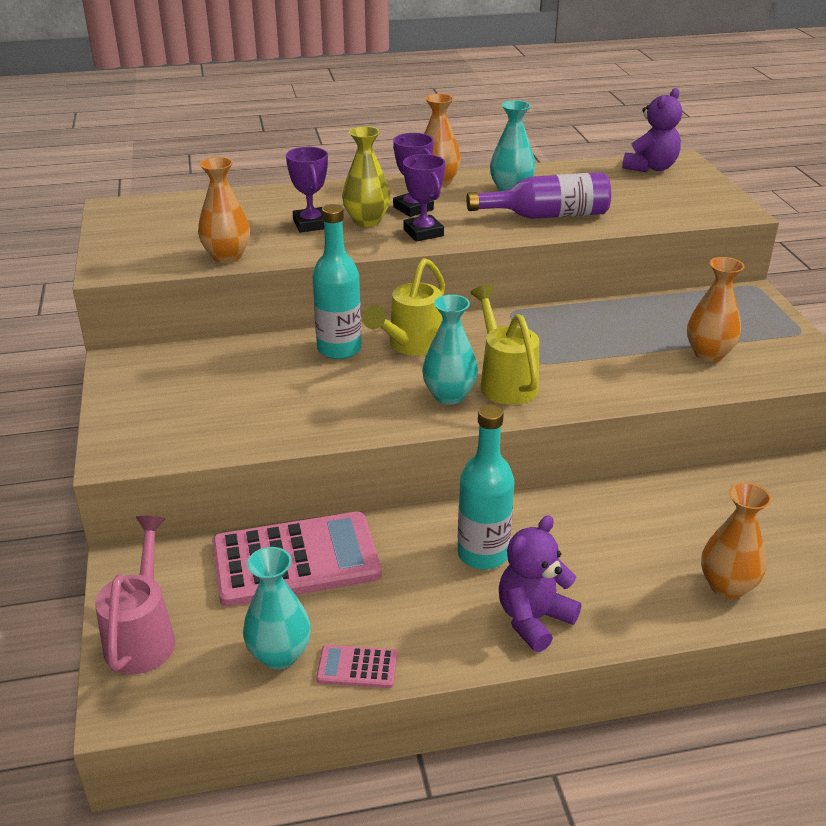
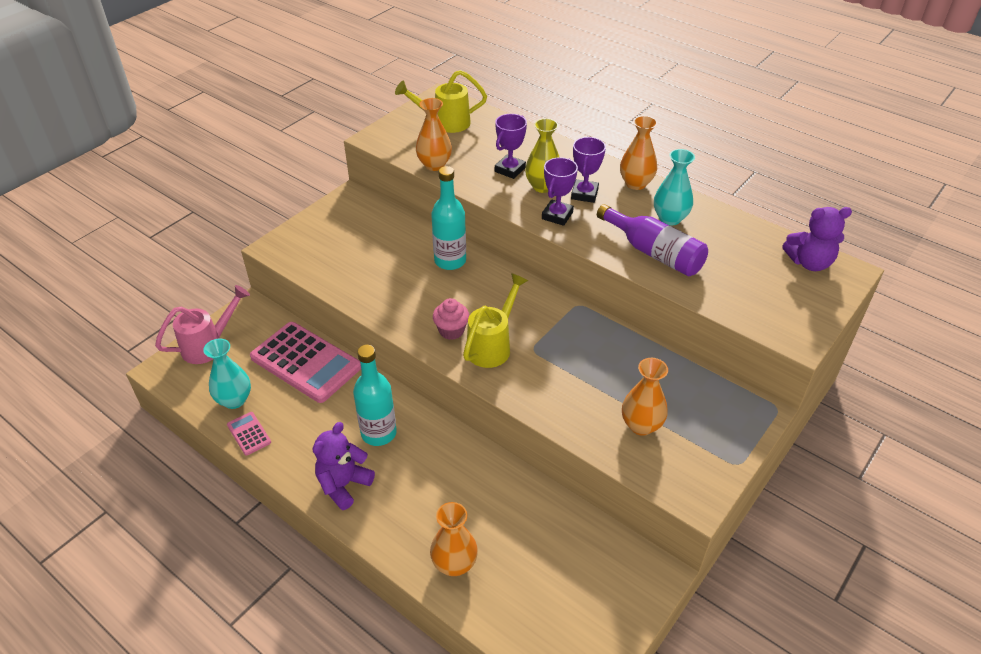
camera: 50 degrees right, 10 degrees up
(410, 346) = (486, 286): yellow watering can -> yellow watering can (445, 123)
(449, 396) = (451, 331): turquoise vase -> pink cupcake
(533, 619) = (343, 485): purple teddy bear -> purple teddy bear turned 60 degrees counterclockwise

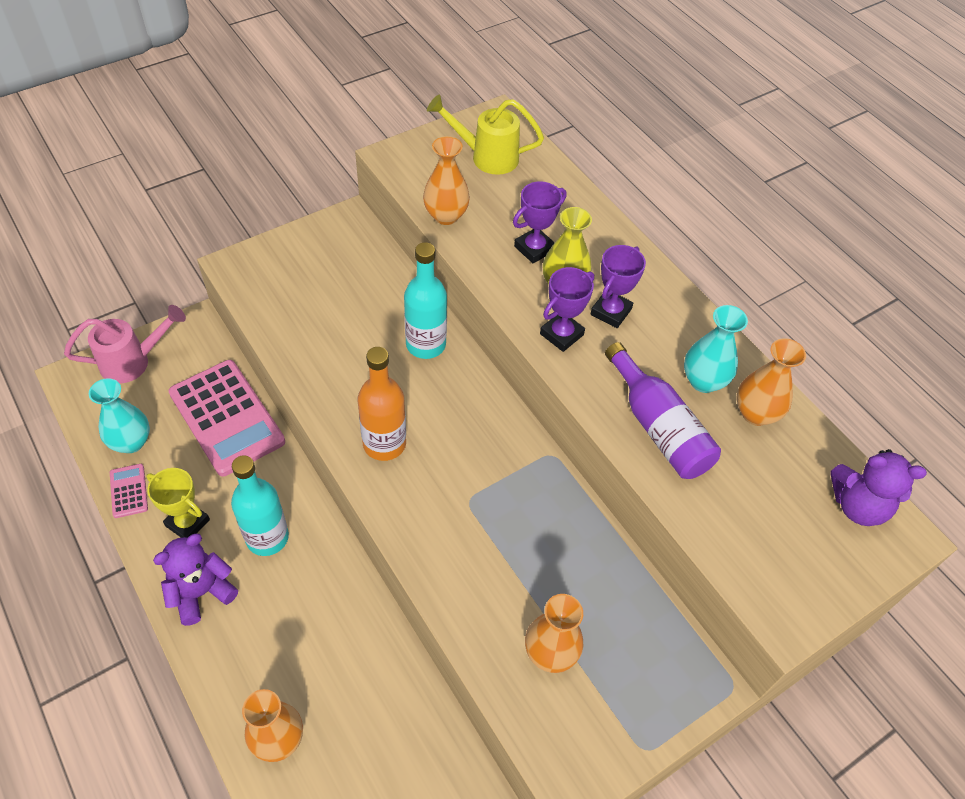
camera: 15 degrees right, 10 degrees up
(309, 441) = (187, 523): none -> yellow trophy
(451, 331) = (384, 444): pink cupcake -> orange bottle
(493, 345) = (423, 479): yellow watering can -> none
(636, 183) = (684, 314): orange vase -> orange vase (755, 413)

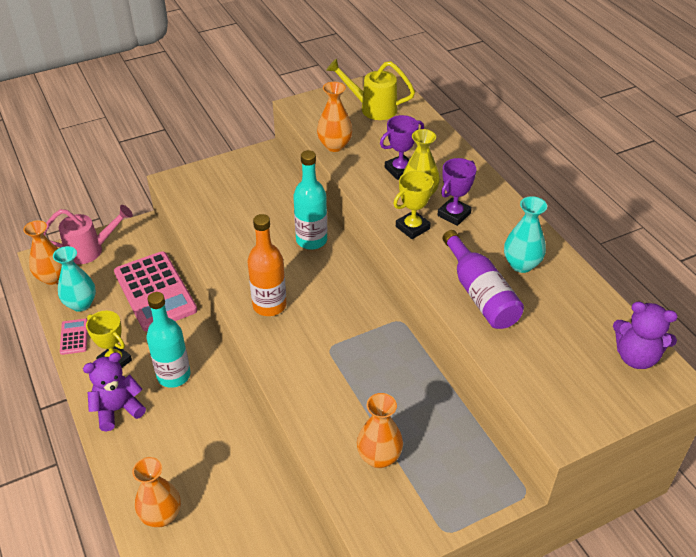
camera: 10 degrees right, 10 degrees down
(561, 334) = (412, 228): purple trophy -> yellow trophy
(755, 413) = (560, 289): orange vase -> orange vase (52, 277)

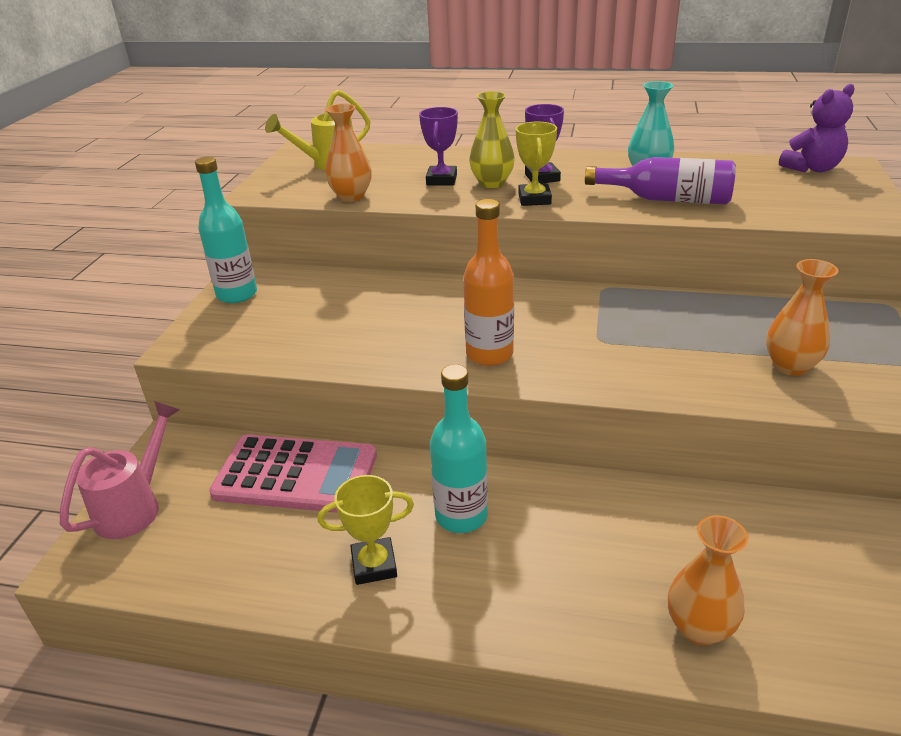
camera: 50 degrees left, 10 degrees down
(52, 277) = (128, 570): orange vase -> none
(74, 337) = (276, 592): pink calculator -> none
(81, 304) = (223, 558): turquoise vase -> none
(118, 409) = (467, 598): purple teddy bear -> none
(311, 240) = (423, 294): turquoise bottle -> turquoise bottle (237, 294)

